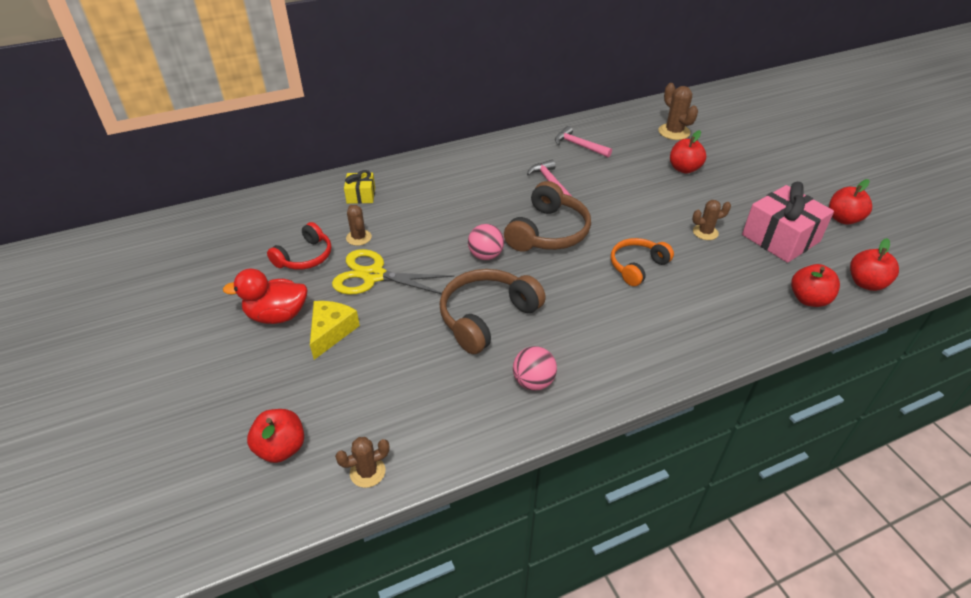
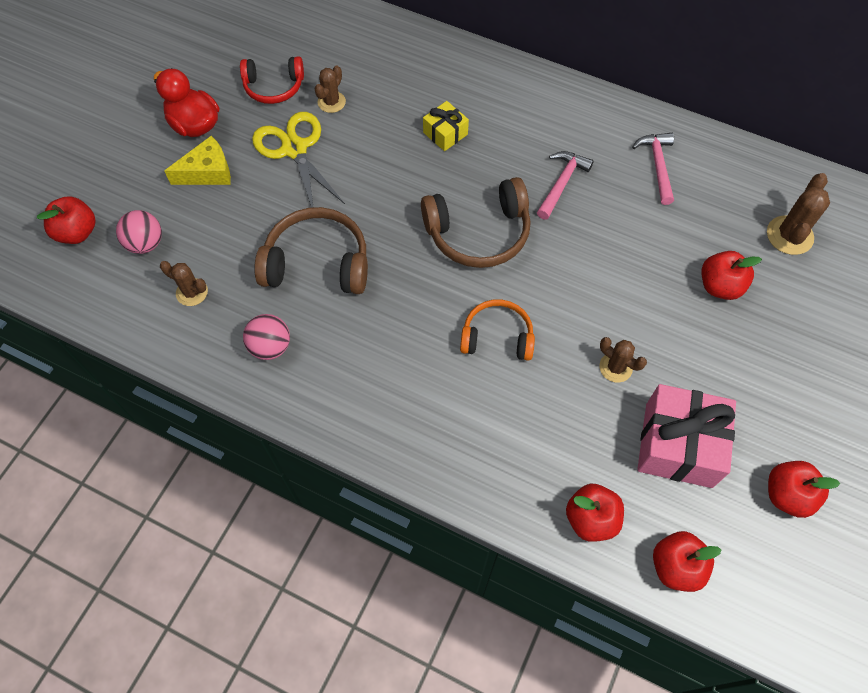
camera: 50 degrees right, 20 degrees up
(361, 195) = (388, 59): yellow gift -> yellow gift (445, 133)
(367, 472) = (96, 299): brown cactus -> brown cactus (192, 292)
(485, 255) = (396, 208): pink ball -> pink ball (145, 243)

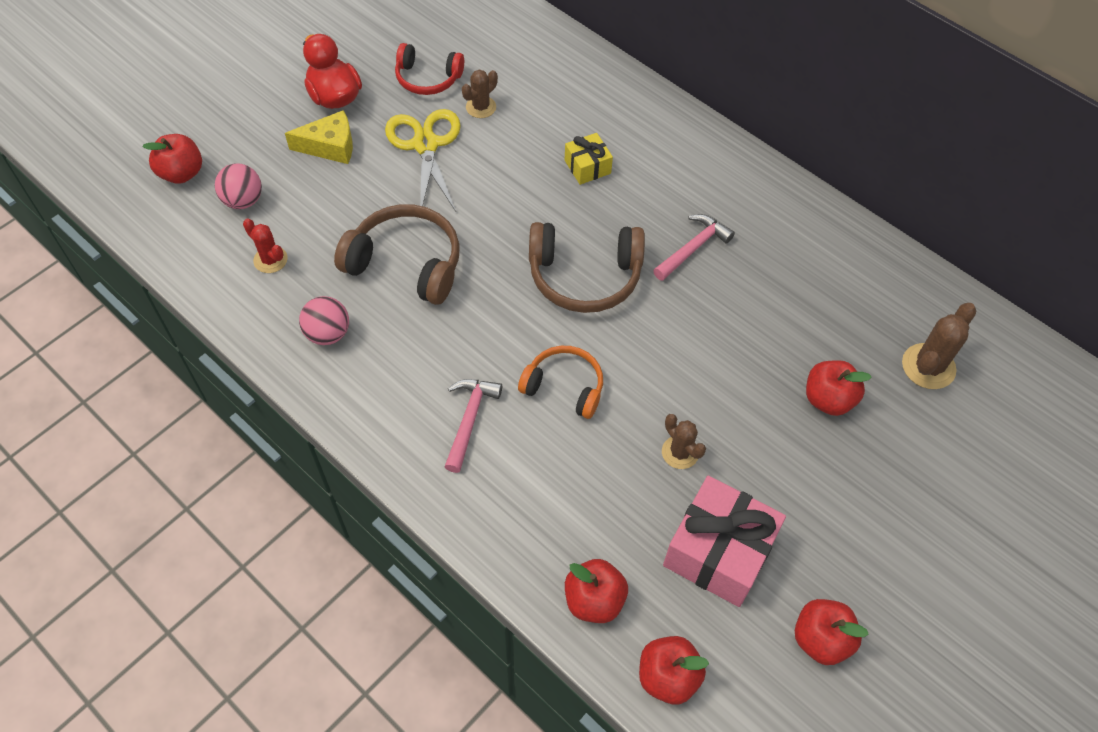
camera: 15 degrees right, 5 degrees down
(192, 292) = (270, 260): brown cactus -> red cactus
(657, 166) = (805, 256): pink hammer -> pink hammer (469, 419)

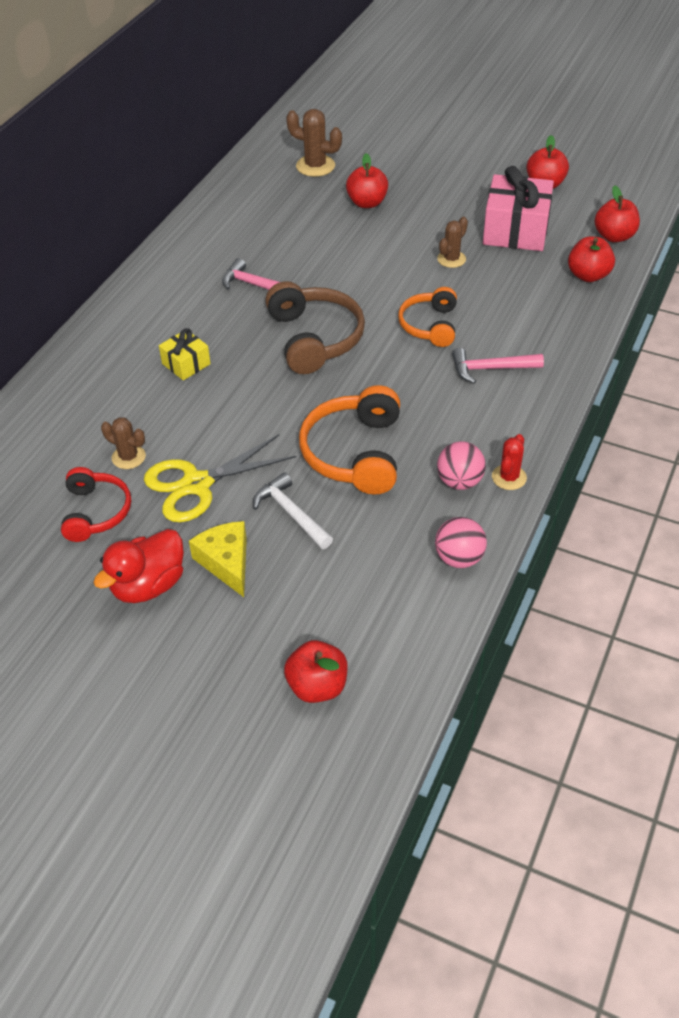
camera: 105 degrees left, 10 degrees down
(243, 201) = (333, 609): pink ball -> pink ball (459, 558)
(270, 260) = (398, 555): red cactus -> red cactus (509, 477)
(358, 199) = (291, 513): none -> white hammer
(406, 264) = (355, 453): brown headphones -> orange headphones

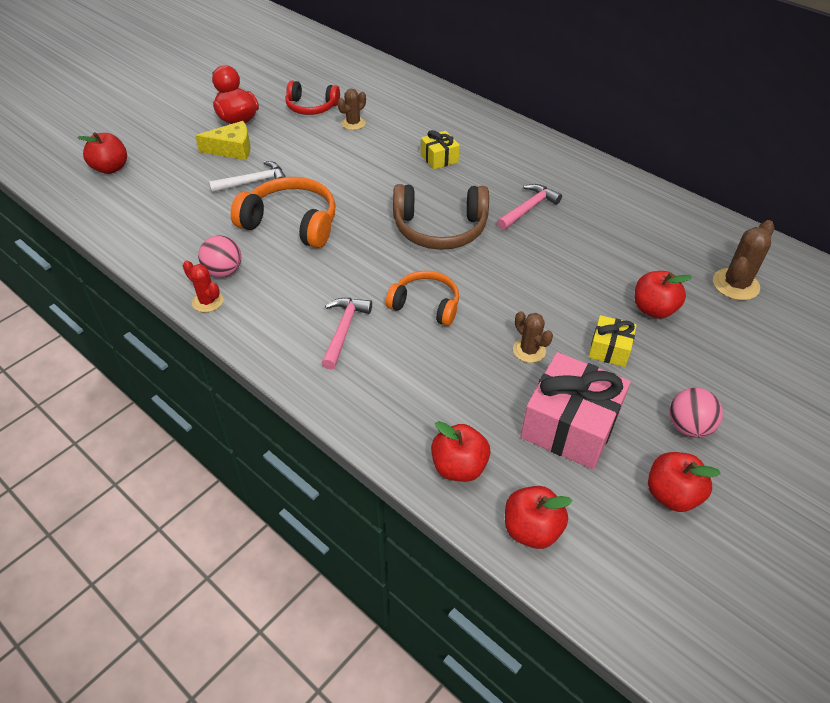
camera: 105 degrees right, 0 degrees up
(197, 484) = (309, 147): yellow scissors -> none
(426, 220) = (609, 349): none -> yellow gift
(459, 558) = (152, 251): pink ball -> pink ball (688, 426)

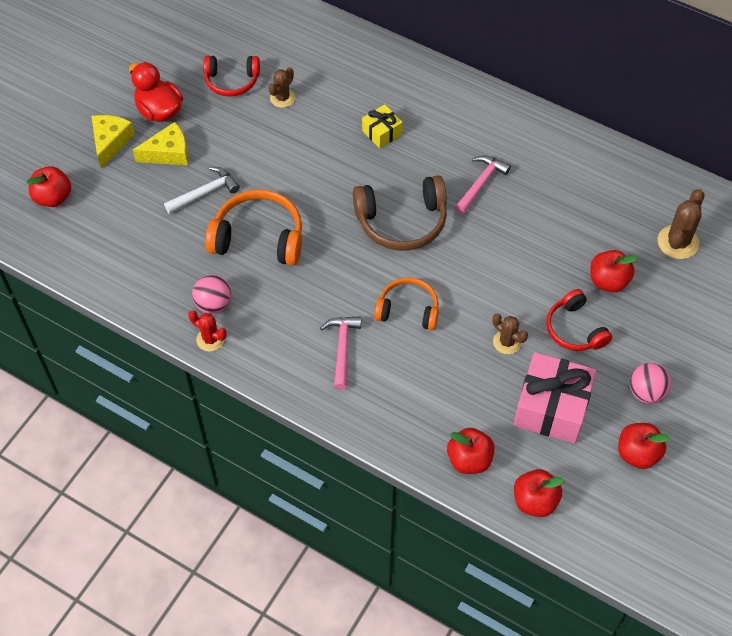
camera: 10 degrees left, 10 degrees up
(183, 135) = (110, 142): none -> yellow cheese
(609, 349) = (575, 329): yellow gift -> red headphones

